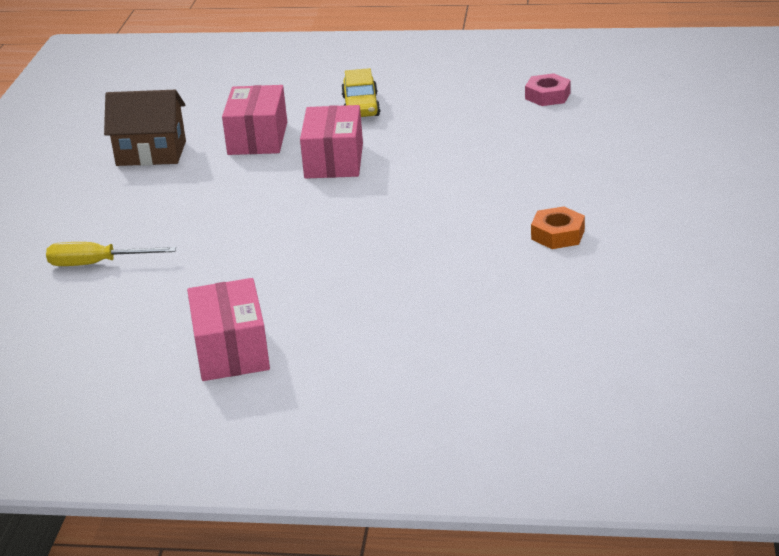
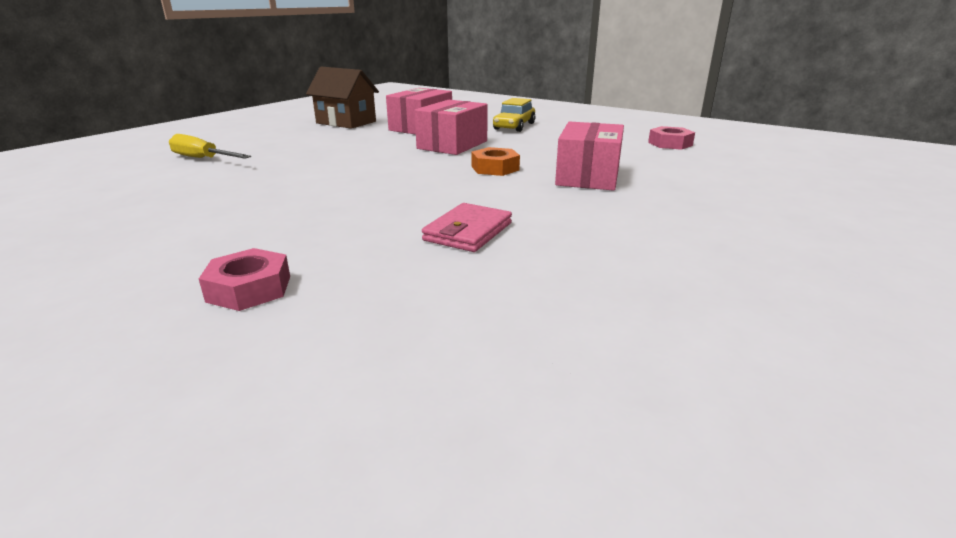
camera: 25 degrees right, 5 degrees down
(231, 351) = (156, 230): pink box -> pink box (588, 176)
(394, 365) = (249, 289): none -> pink nut
(481, 268) = (468, 232): none -> pink wallet
(557, 235) = (580, 226): orange nut -> orange nut (495, 168)

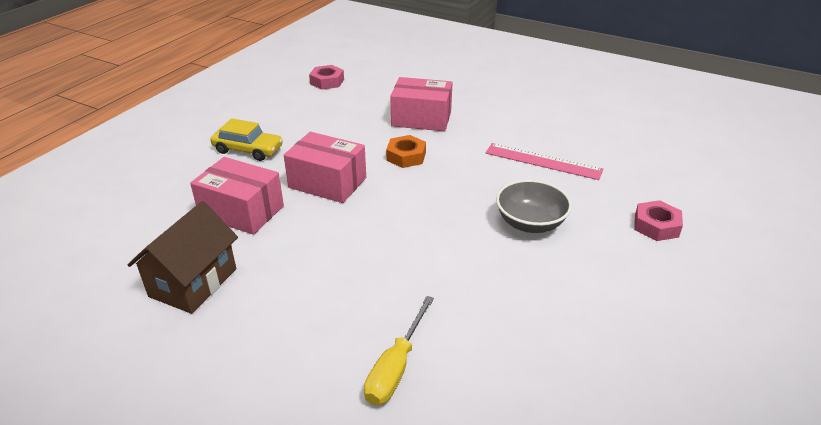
camera: 95 degrees left, 10 degrees up
(329, 210) = (530, 223): none -> grey bowl
(468, 232) = (543, 161): pink wallet -> pink ruler

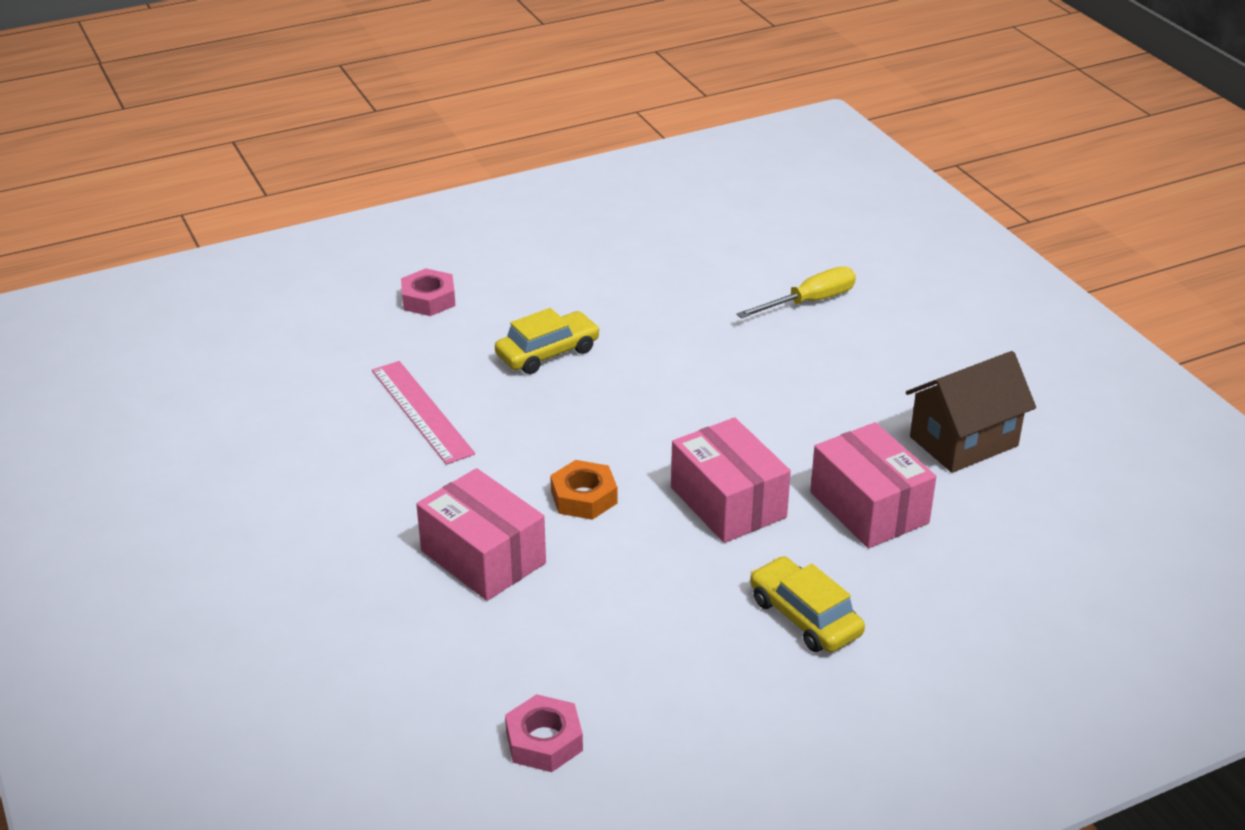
camera: 145 degrees left, 0 degrees up
(530, 223) = (548, 353): grey bowl -> yellow car

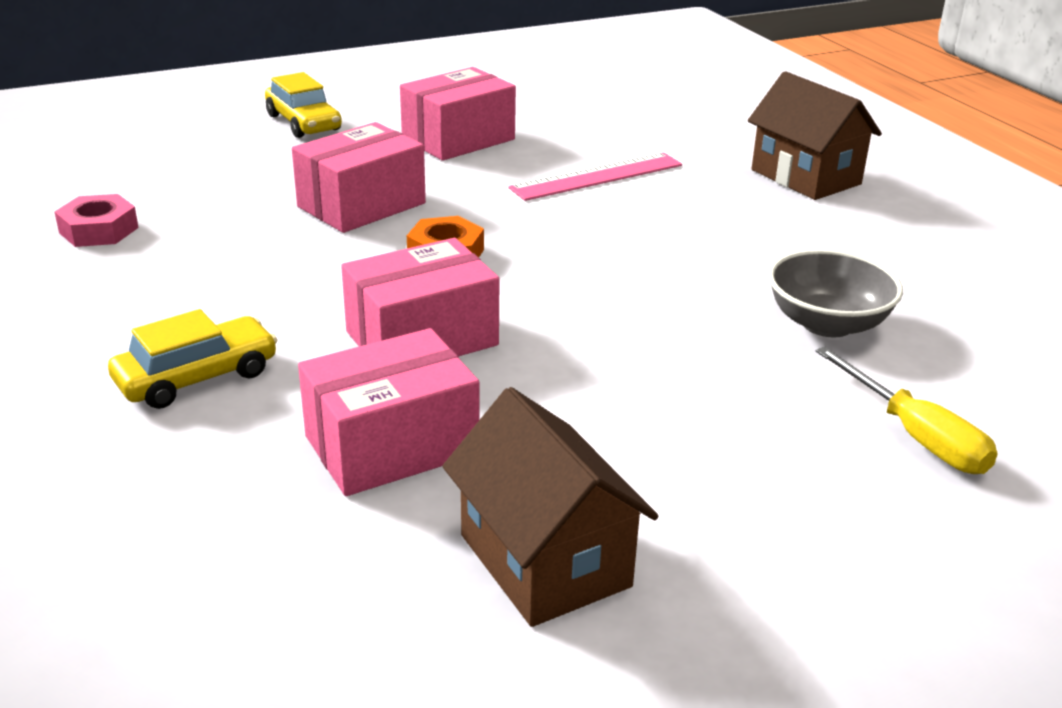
camera: 90 degrees right, 5 degrees down
(318, 501) = (458, 139): none -> pink box
(428, 299) = (806, 177): pink nut -> brown house
(548, 353) = (718, 238): yellow car -> yellow car (303, 123)
(680, 317) = (827, 323): none -> grey bowl

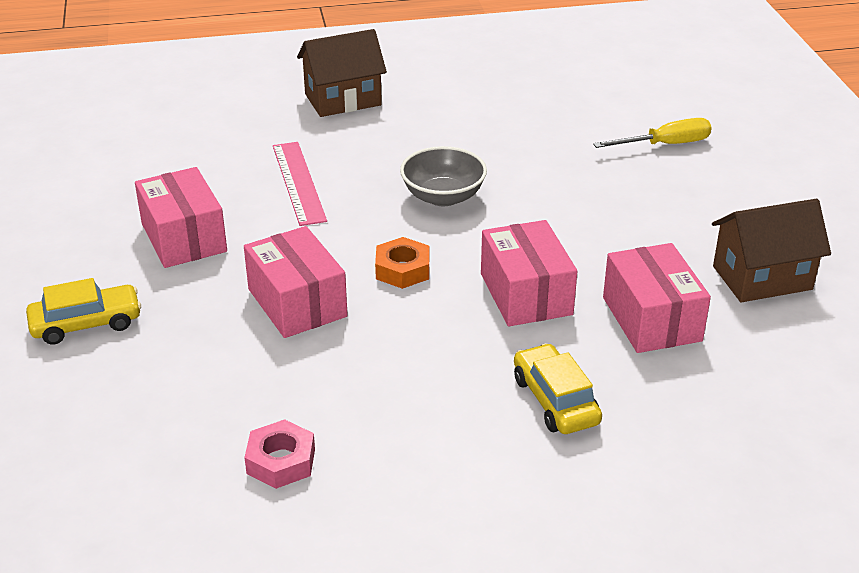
camera: 75 degrees left, 5 degrees up
(827, 323) = (546, 141): grey bowl -> grey bowl (443, 196)

